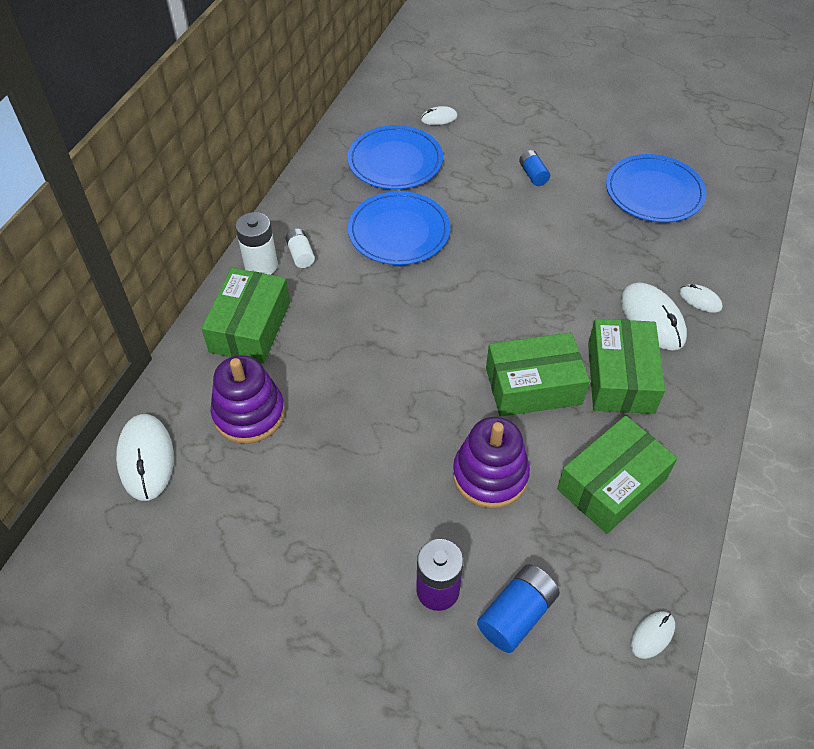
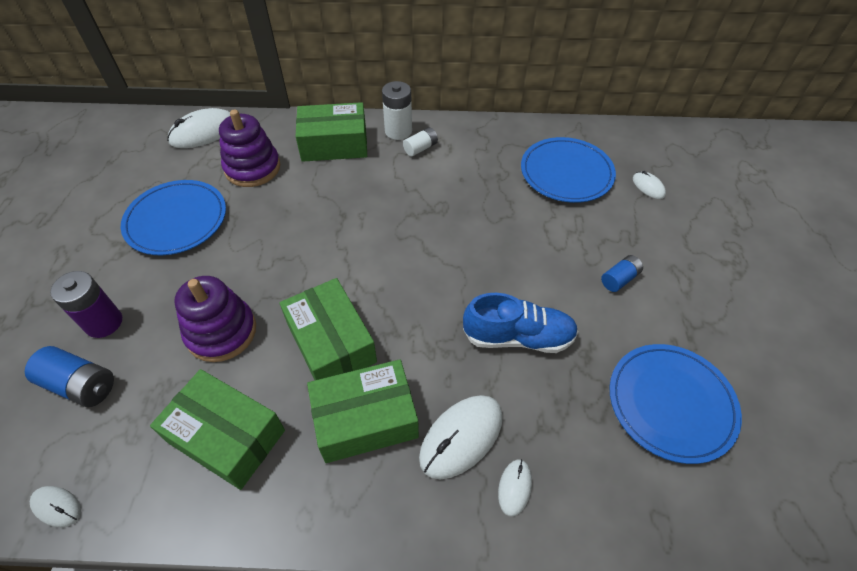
camera: 70 degrees right, 0 degrees up
(399, 232) = (479, 199): blue plate -> blue plate (176, 220)
(569, 255) = (518, 337): none -> blue shoe

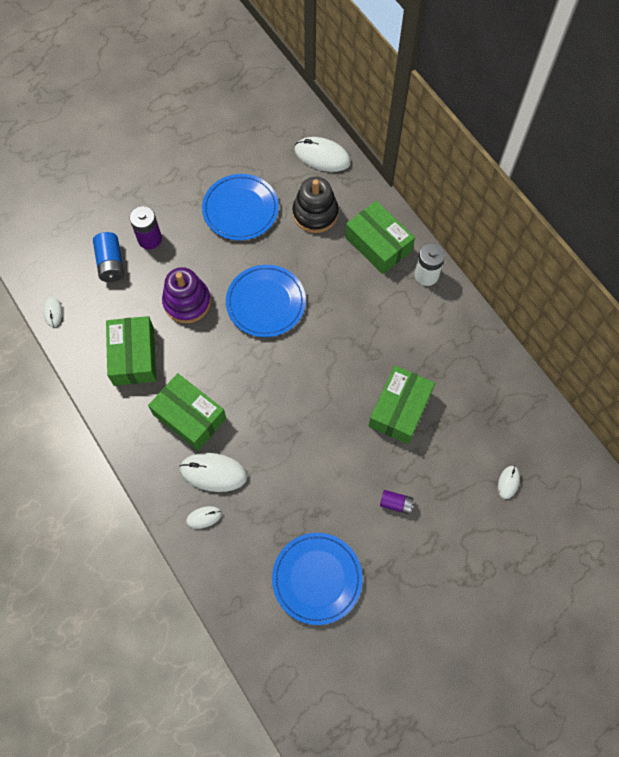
camera: 55 degrees right, 15 degrees up
(252, 168) = (315, 213): purple stacking toy -> black stacking toy
(331, 343) = (222, 364): green box -> green box (400, 409)
(420, 148) = (420, 302): white battery -> none
(518, 337) = (301, 465): blue shoe -> none
(566, 173) = (476, 416): blue plate -> blue plate (266, 302)
(619, 279) = (396, 504): blue battery -> purple battery

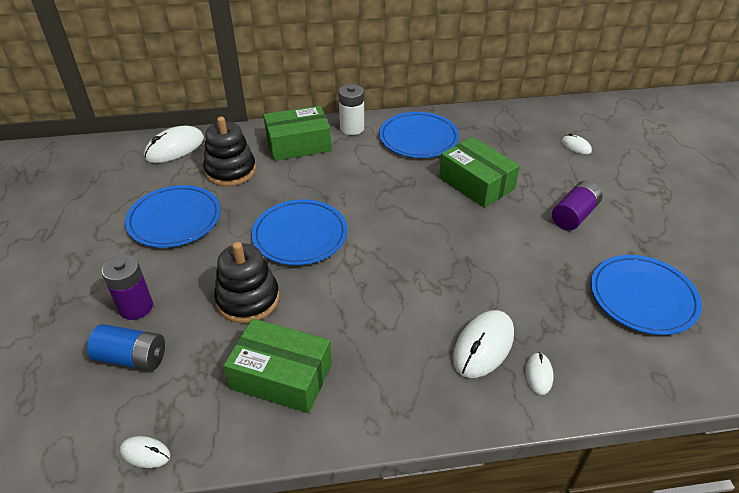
camera: 65 degrees left, 25 degrees down
(187, 302) = (248, 299): purple stacking toy -> black stacking toy
(189, 416) = (398, 345): green box -> none
(396, 504) = (574, 215): purple battery -> purple battery, size x1.59
(442, 337) = (418, 138): none -> blue plate

